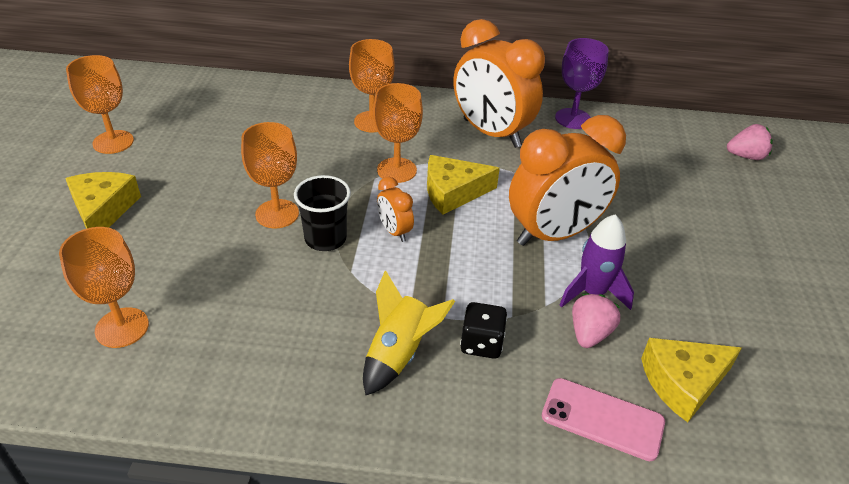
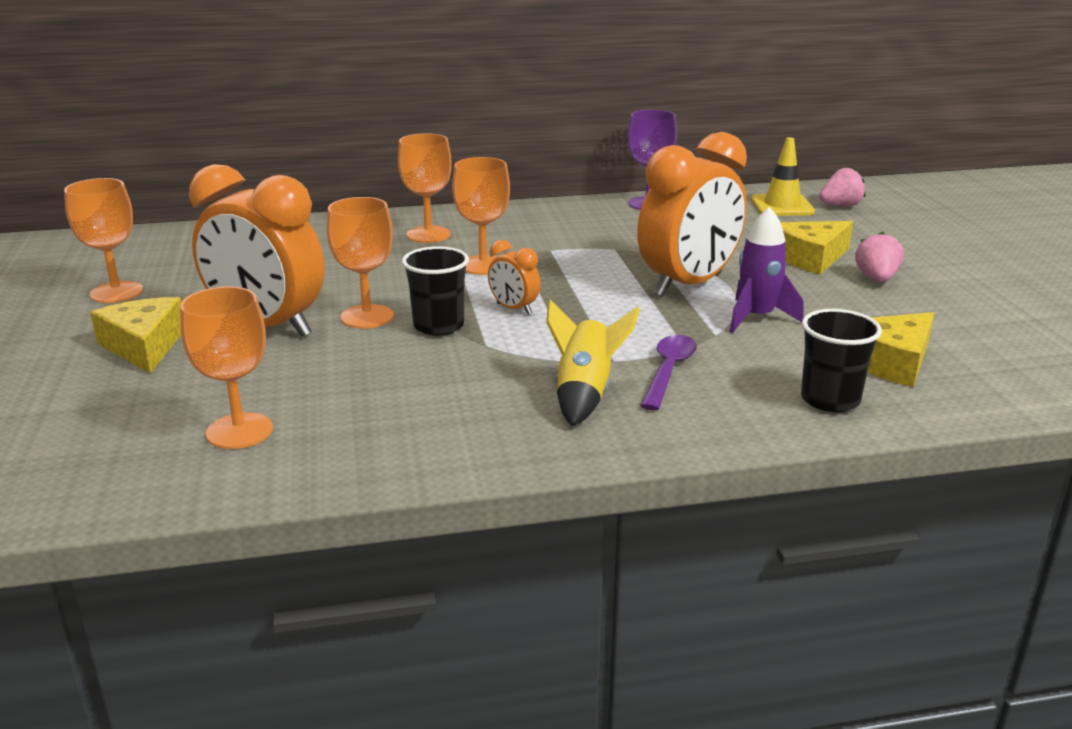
camera: 15 degrees left, 15 degrees down
(453, 192) = (558, 272): yellow cheese -> yellow cheese (810, 258)
(481, 343) = (668, 371): black dice -> purple spoon
(491, 133) = (569, 225): orange clock -> orange clock (267, 327)
(589, 333) = (774, 345): pink strawberry -> pink strawberry (876, 279)
(602, 419) = (830, 400): pink phone -> black cup
(691, 146) = (782, 206): none -> yellow traffic cone

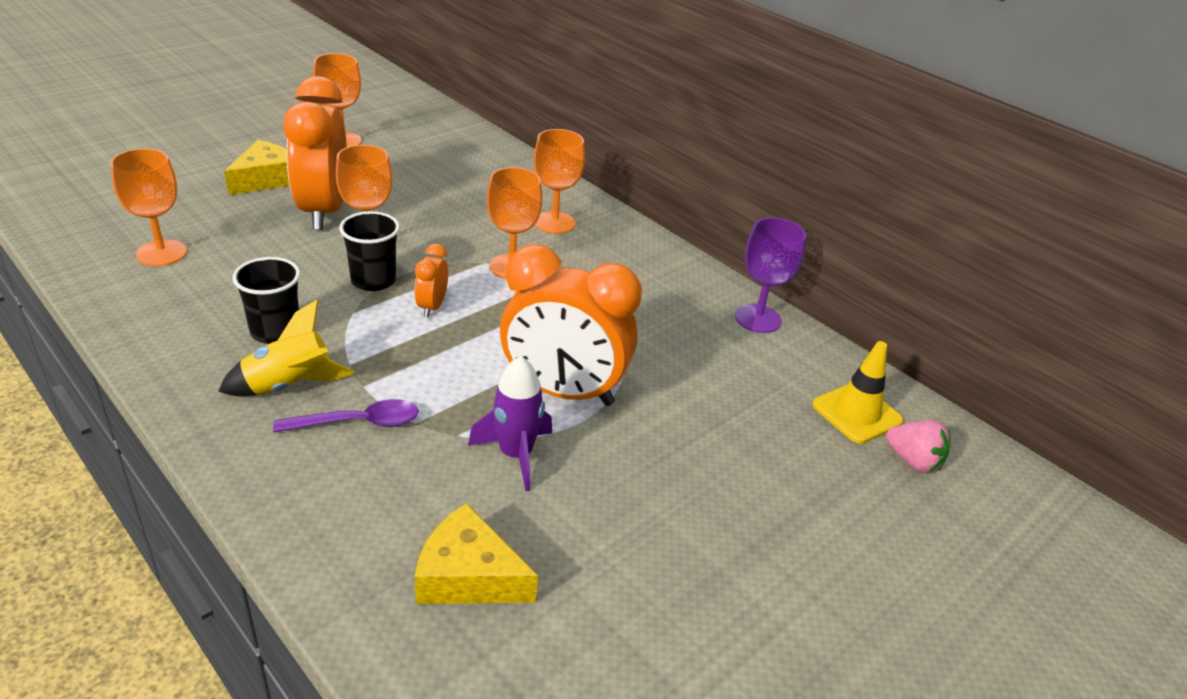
camera: 55 degrees right, 10 degrees up
(810, 258) = (714, 465): yellow cheese -> none
(830, 400) = (352, 542): black cup -> black cup (275, 331)
(876, 279) = (697, 530): pink strawberry -> none

